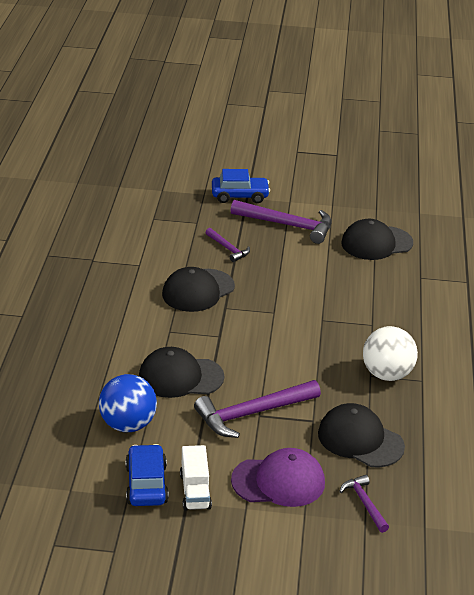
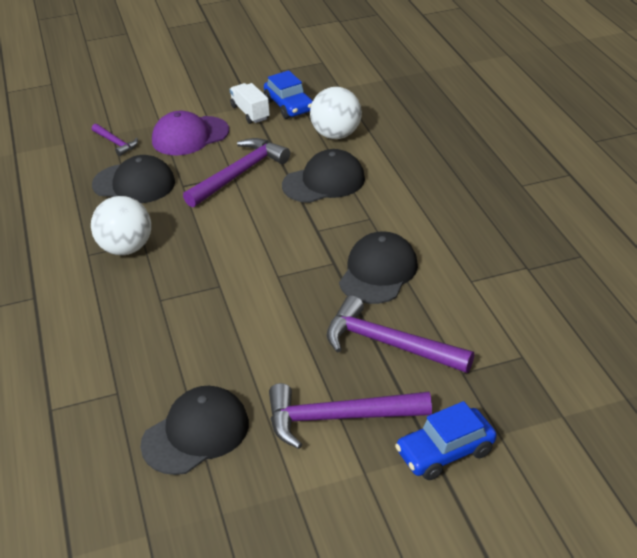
camera: 160 degrees right, 5 degrees up
(128, 425) = (336, 135): blue ball -> white ball
(228, 249) = (388, 344): purple hammer -> purple hammer, size x1.88

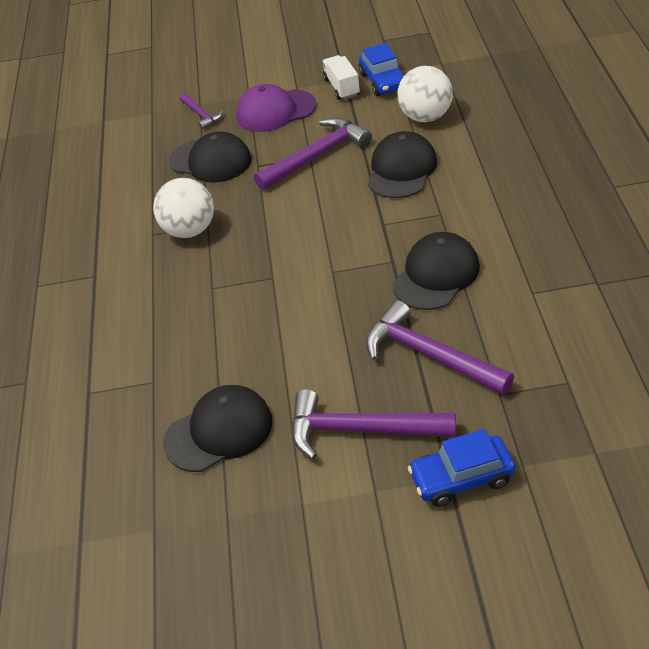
camera: 15 degrees right, 5 degrees up
(324, 182) = (401, 170): black cap -> black cap turned 60 degrees counterclockwise

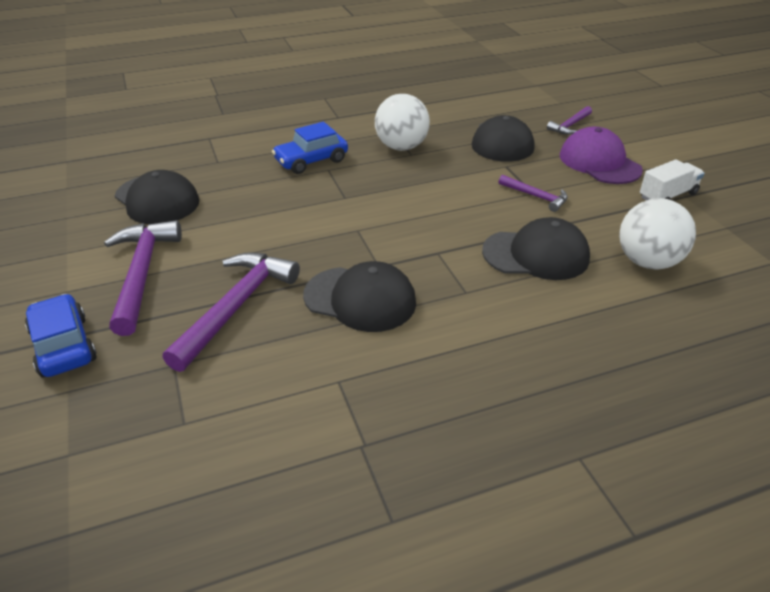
camera: 70 degrees right, 5 degrees down
(317, 156) = (536, 197): purple hammer -> purple hammer, size x0.53
(383, 81) = (699, 222): blue car -> blue car (311, 161)

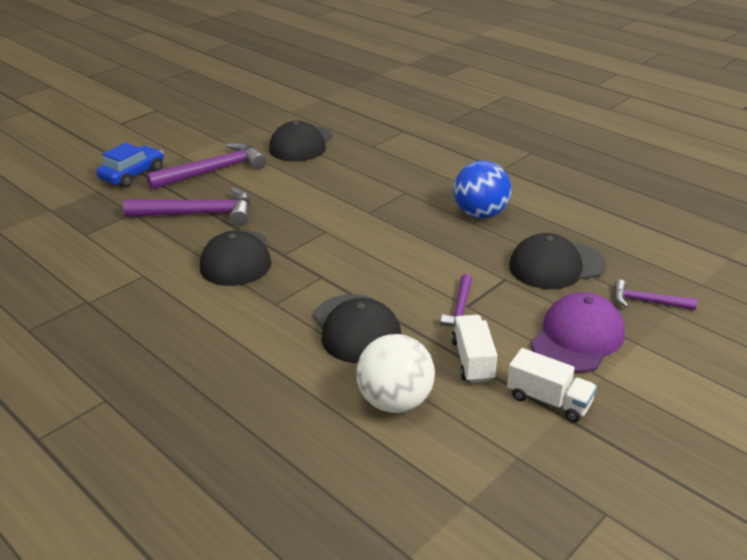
camera: 65 degrees right, 5 degrees down
(311, 161) = (411, 181): blue car -> none
(401, 147) = (480, 214): white ball -> blue ball
(608, 211) = (472, 360): none -> white truck

